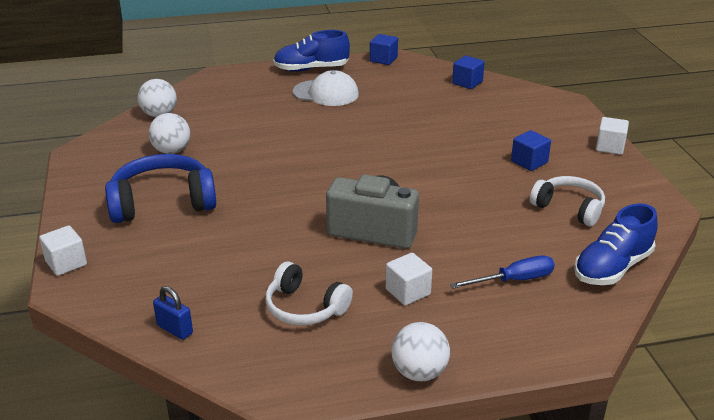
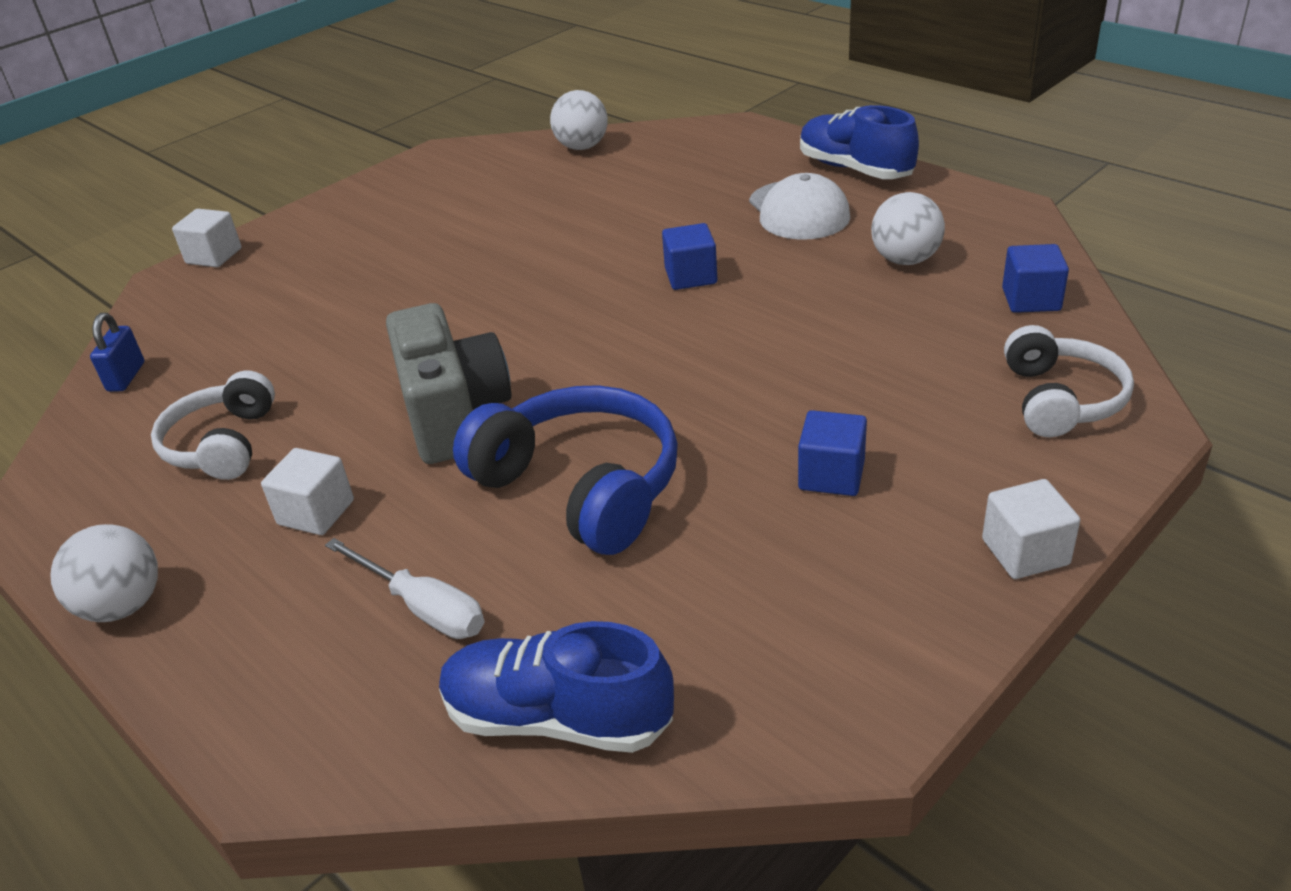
camera: 60 degrees right, 5 degrees up
(162, 202) = (382, 245): blue headphones -> blue headphones (580, 487)
(171, 151) = (505, 194): white ball -> white ball (905, 260)
(383, 59) = (983, 201): blue cube -> blue cube (691, 276)
(514, 280) = (423, 608): blue screwdriver -> white screwdriver
(569, 208) = (717, 585): white headphones -> white headphones (1060, 399)

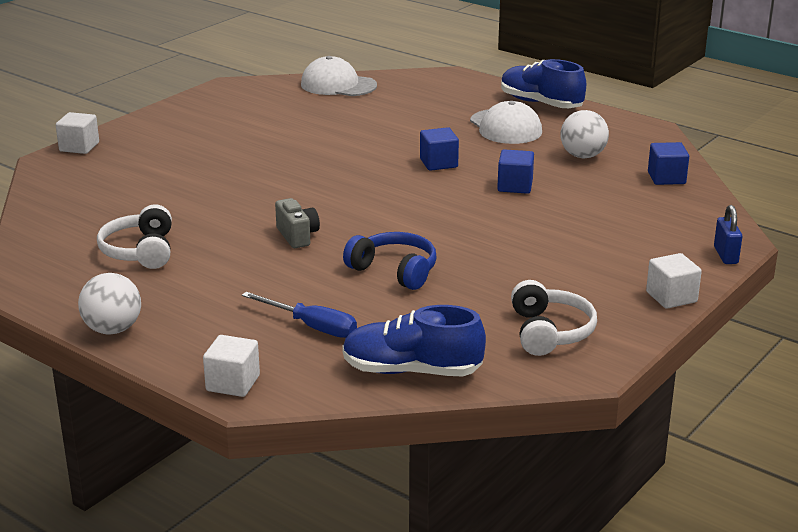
camera: 10 degrees left, 10 degrees down
(126, 377) = (49, 216): blue padlock -> blue padlock (725, 255)
(316, 512) = (222, 284): white cube -> white cube (233, 383)
(423, 608) = (312, 327): white screwdriver -> blue screwdriver
(454, 415) = (297, 236): grey camera -> grey camera, size x0.52
(580, 487) = (394, 271): blue headphones -> blue headphones, size x0.65
(582, 147) = (338, 85): white ball -> white cap
(831, 475) = (552, 264): blue cube -> blue cube (515, 186)
(1060, 399) = (687, 228): white headphones -> white headphones (549, 332)

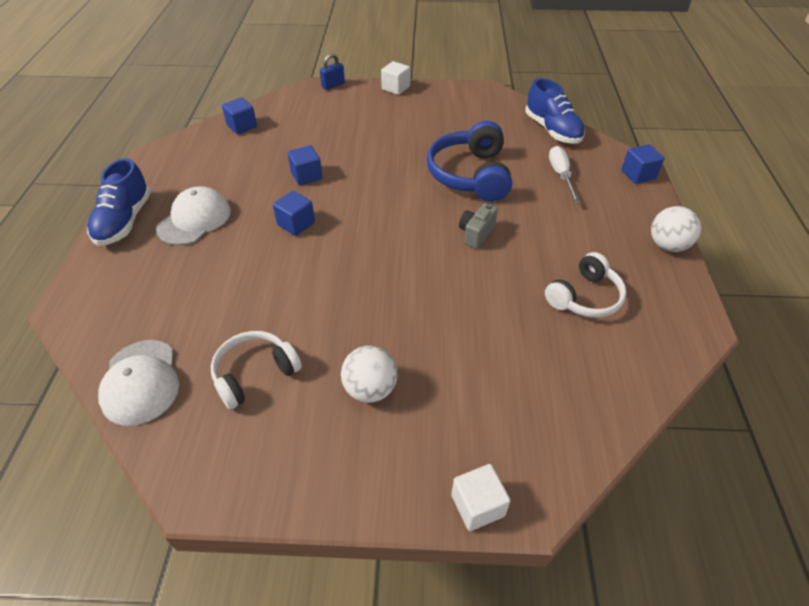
camera: 125 degrees left, 20 degrees up
(233, 383) = (638, 174): white cube -> blue cube
(312, 327) = (561, 175): blue screwdriver -> white screwdriver
(394, 271) = (470, 175): blue headphones -> blue headphones, size x1.53
(549, 332) = (469, 108): white headphones -> white headphones (255, 374)
(582, 156) = (229, 166): white ball -> white ball (370, 389)

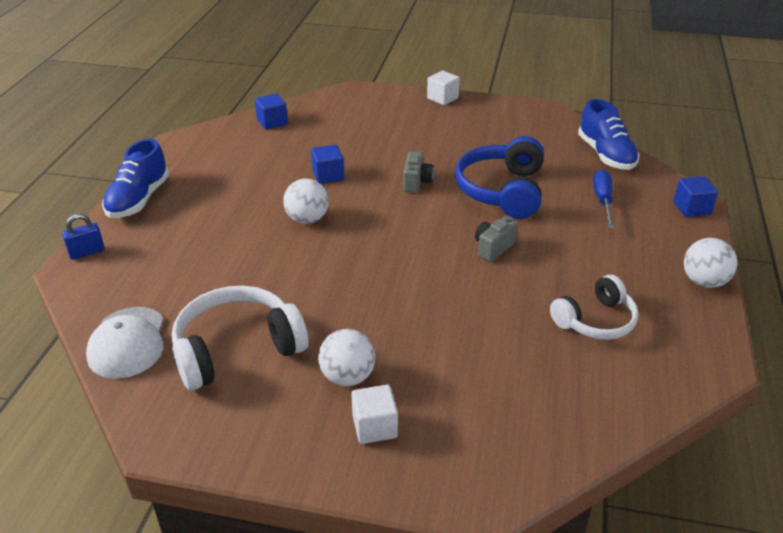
camera: 10 degrees right, 10 degrees down
(194, 219) = (207, 205): white cap -> none
(255, 374) = (237, 349): white headphones -> white headphones, size x1.53
(296, 224) = (307, 219): blue cube -> white ball
(333, 85) = (376, 90): blue padlock -> blue padlock (87, 252)
(391, 174) = (416, 182): none -> grey camera
(477, 505) = (430, 492): white cube -> white cube (374, 427)
(561, 175) = (603, 201): white screwdriver -> blue screwdriver

